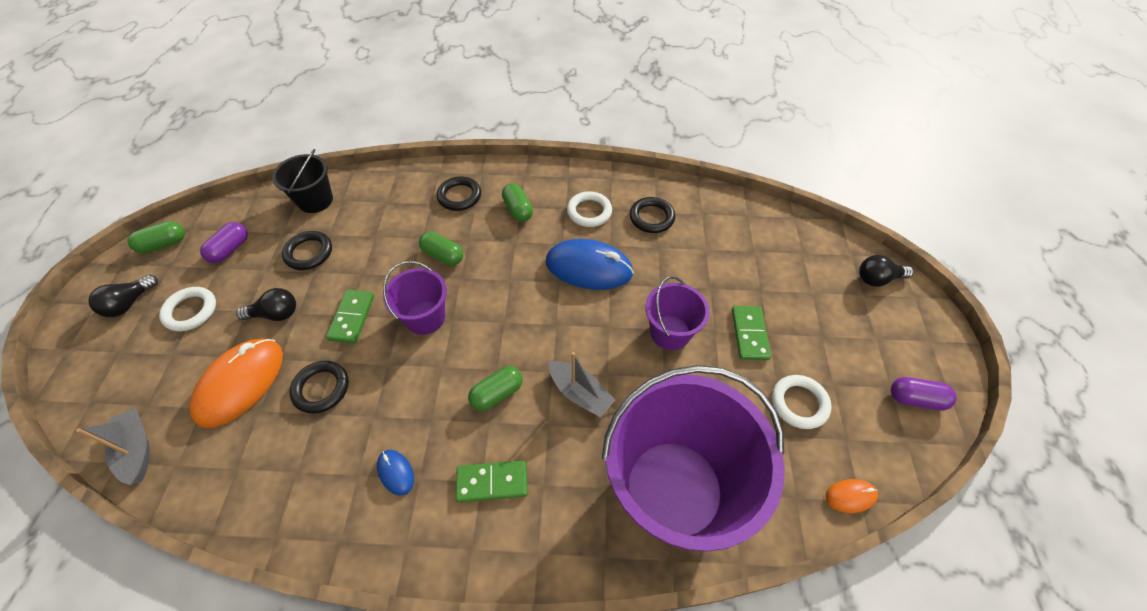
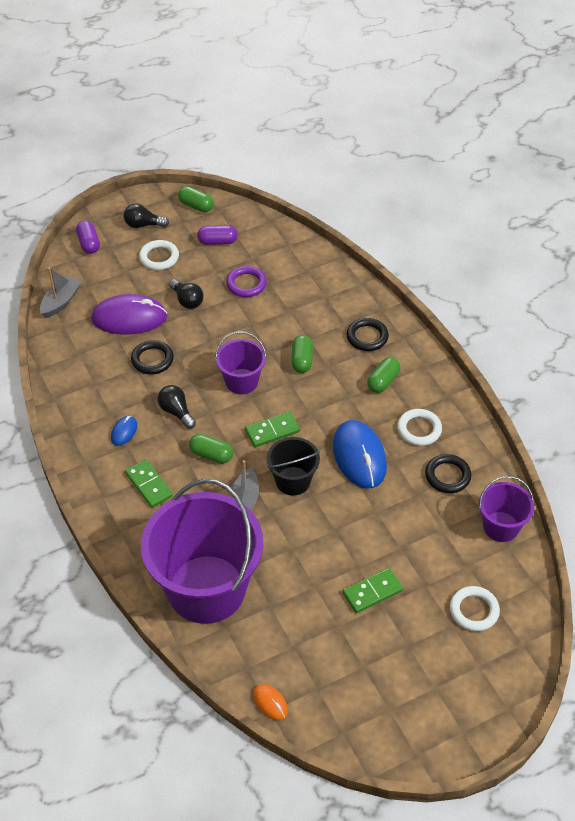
camera: 60 degrees right, 5 degrees down
(240, 383) = (129, 318): orange mouse -> purple mouse
(309, 253) = (246, 284): black ring -> purple ring
(315, 200) = (294, 256): black bucket -> black bucket (293, 481)
(352, 317) = (213, 341): green domino -> green domino (272, 431)
(670, 332) = (335, 537): purple bucket -> purple bucket (501, 527)
(799, 403) = (329, 647): white ring -> white ring (474, 610)
(877, 279) = (507, 673): black light bulb -> black light bulb (176, 412)
(915, 399) = (390, 731): purple capsule -> purple capsule (89, 244)

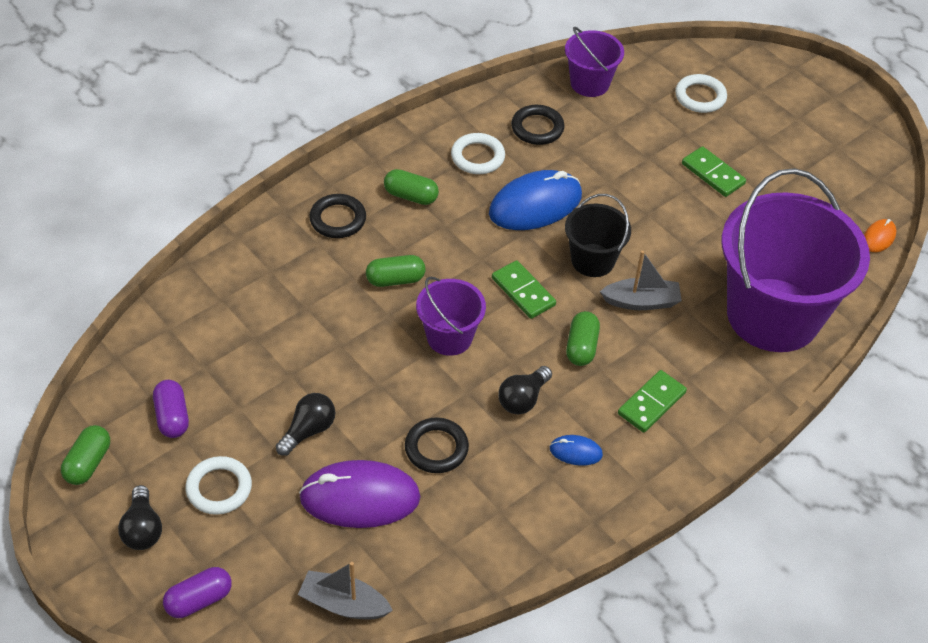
camera: 105 degrees left, 0 degrees up
(129, 318) = (360, 498): purple mouse -> purple mouse turned 75 degrees counterclockwise
(246, 284) = (261, 364): purple ring -> none

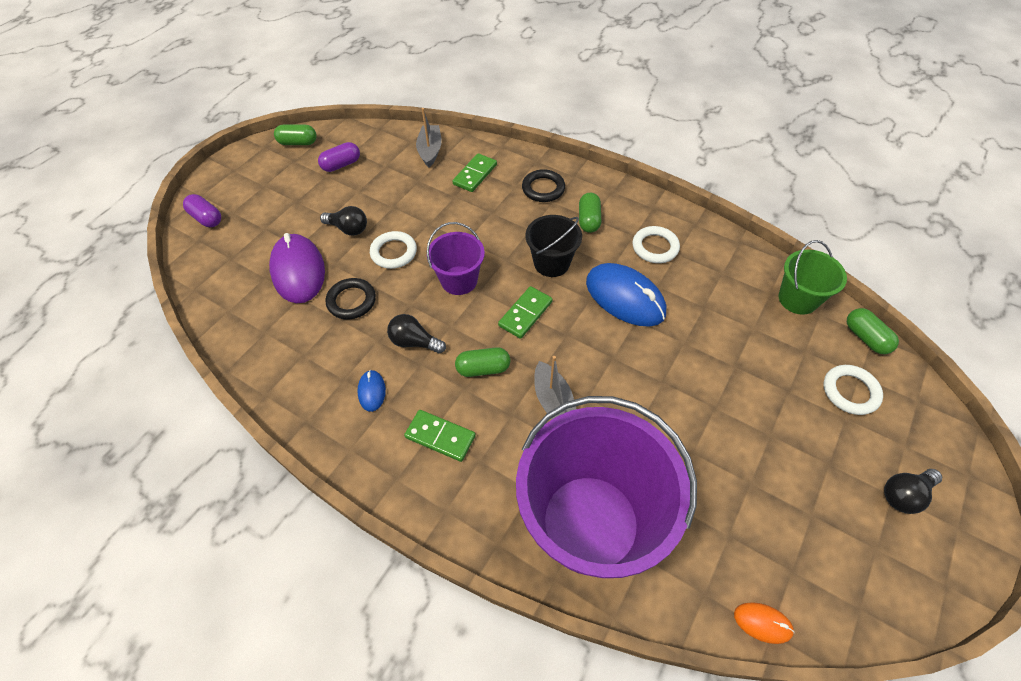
camera: 75 degrees right, 5 degrees up
(142, 529) = (255, 179): black light bulb -> black light bulb (904, 494)
(219, 488) = (291, 201): white ring -> white ring (394, 252)
(344, 604) = (210, 287): grey boat -> grey boat (430, 151)
(395, 279) = (501, 235): green capsule -> green capsule (865, 338)
(537, 128) = (714, 276): black ring -> none
(590, 83) = (797, 299): purple bucket -> green bucket
(592, 260) = (584, 353): black bucket -> black bucket (551, 263)
(713, 174) = (750, 426): green domino -> green domino (475, 174)

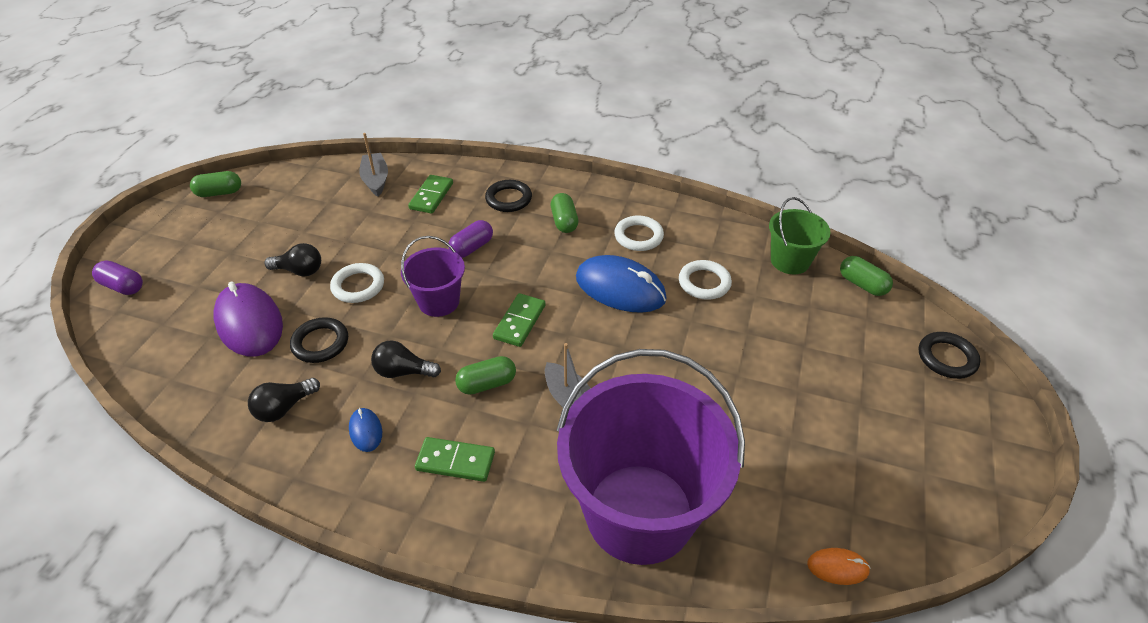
camera: 15 degrees left, 10 degrees down
(341, 165) = (276, 208): purple capsule -> purple capsule (472, 248)
(551, 263) = (535, 268): black bucket -> none
(850, 391) = (861, 335): white ring -> white ring (704, 283)
(904, 494) = (936, 418): black light bulb -> black light bulb (284, 408)
(933, 434) = (947, 358): none -> black ring

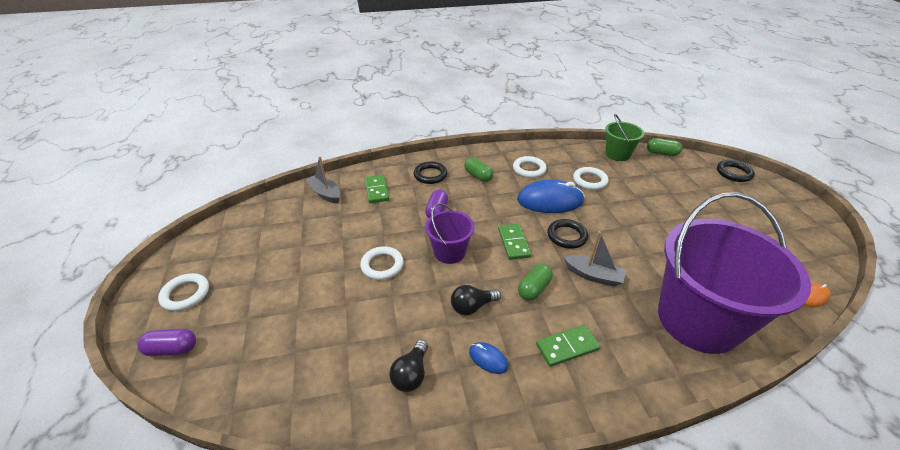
camera: 30 degrees left, 5 degrees down
(170, 239) = (185, 294): none -> white ring
(219, 193) = (201, 244): green capsule -> none
(249, 323) = (321, 326): purple mouse -> none
(299, 271) = (326, 273): black light bulb -> none
(320, 343) = (393, 315): black ring -> black ring (567, 236)

